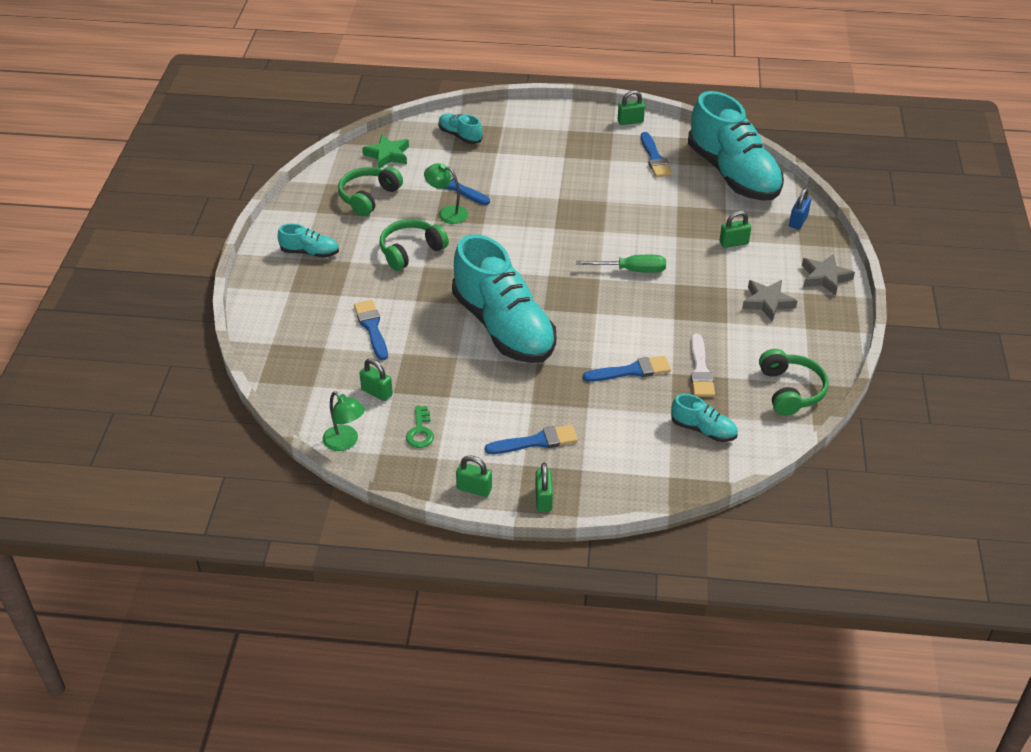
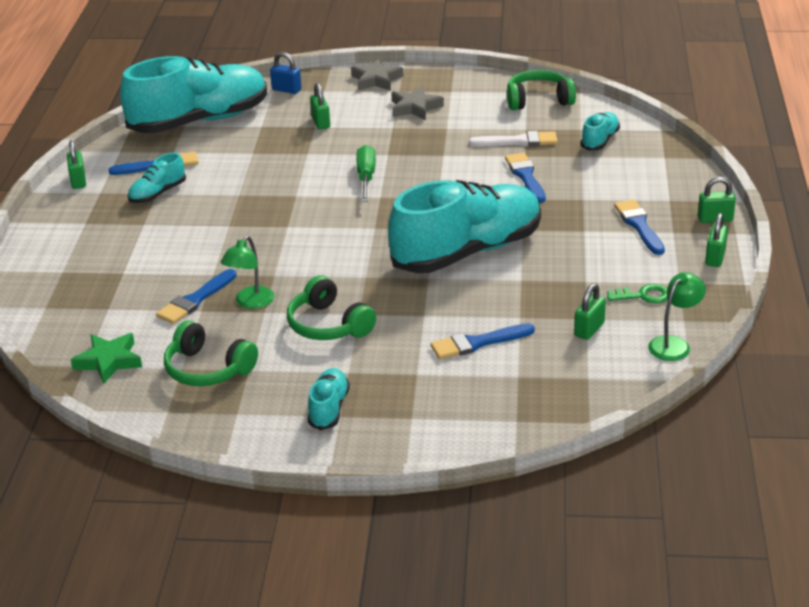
camera: 90 degrees left, 10 degrees down
(460, 136) = (77, 303): turquoise shoe -> turquoise shoe (157, 194)

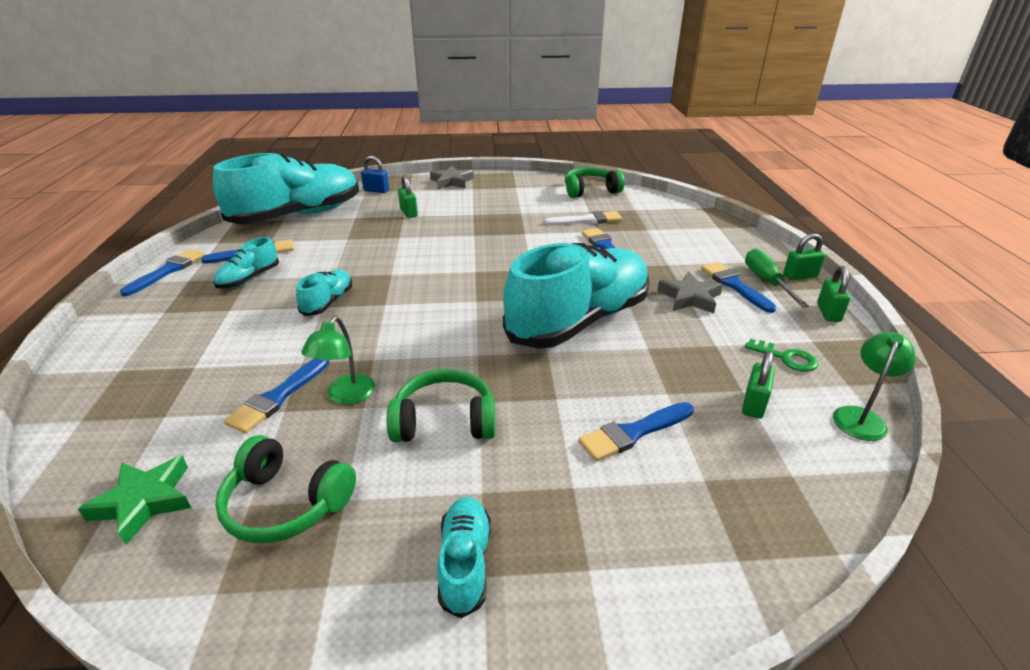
camera: 10 degrees left, 0 degrees up
(78, 181) = (168, 271): green padlock -> blue brush
(328, 325) = (444, 421): green headphones -> green headphones turned 135 degrees clockwise
(366, 178) = (458, 255): green screwdriver -> green screwdriver (766, 281)
(415, 108) = (489, 199): grey star -> grey star (690, 297)
(600, 141) = (656, 217): turquoise shoe -> turquoise shoe (328, 302)
(643, 295) = (786, 358): green key -> green key turned 45 degrees clockwise

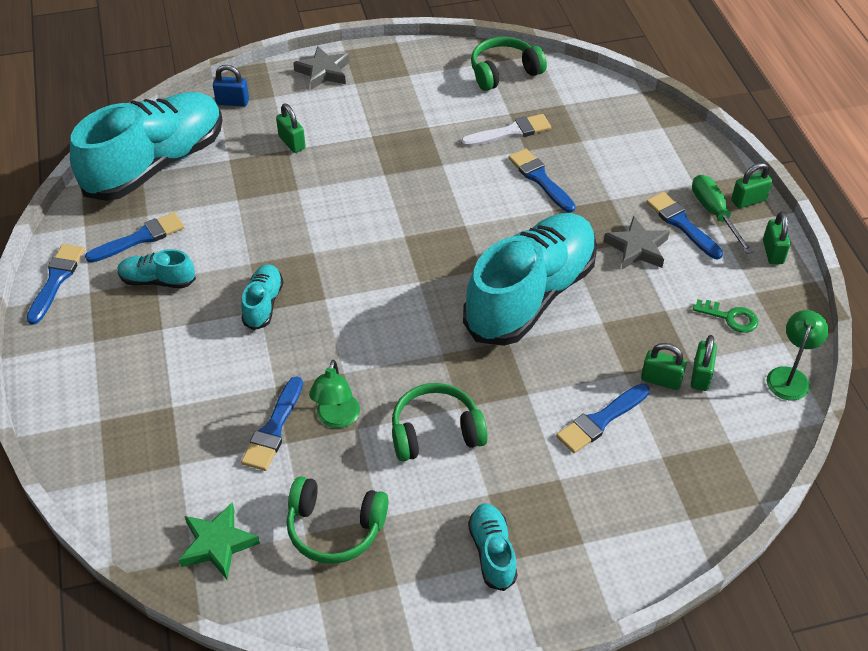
camera: 10 degrees left, 15 degrees up
(249, 279) = (158, 280): turquoise shoe -> turquoise shoe turned 75 degrees clockwise
(707, 403) = (661, 380): none -> green padlock

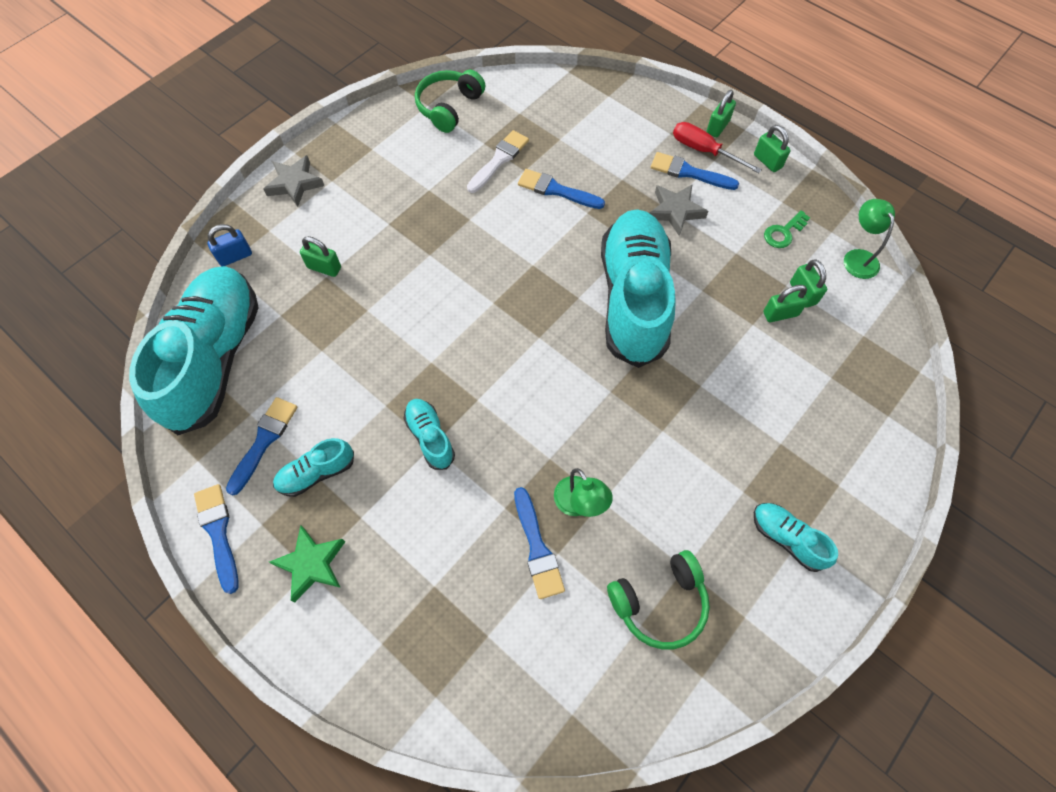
camera: 35 degrees left, 15 degrees up
(218, 544) = (582, 686): green star -> green star (311, 564)
(435, 432) = (663, 464): green headphones -> none
(600, 420) = (768, 375): blue brush -> none
(714, 213) = (704, 151): green screwdriver -> red screwdriver
(730, 317) = (783, 232): green key -> green key turned 150 degrees clockwise

